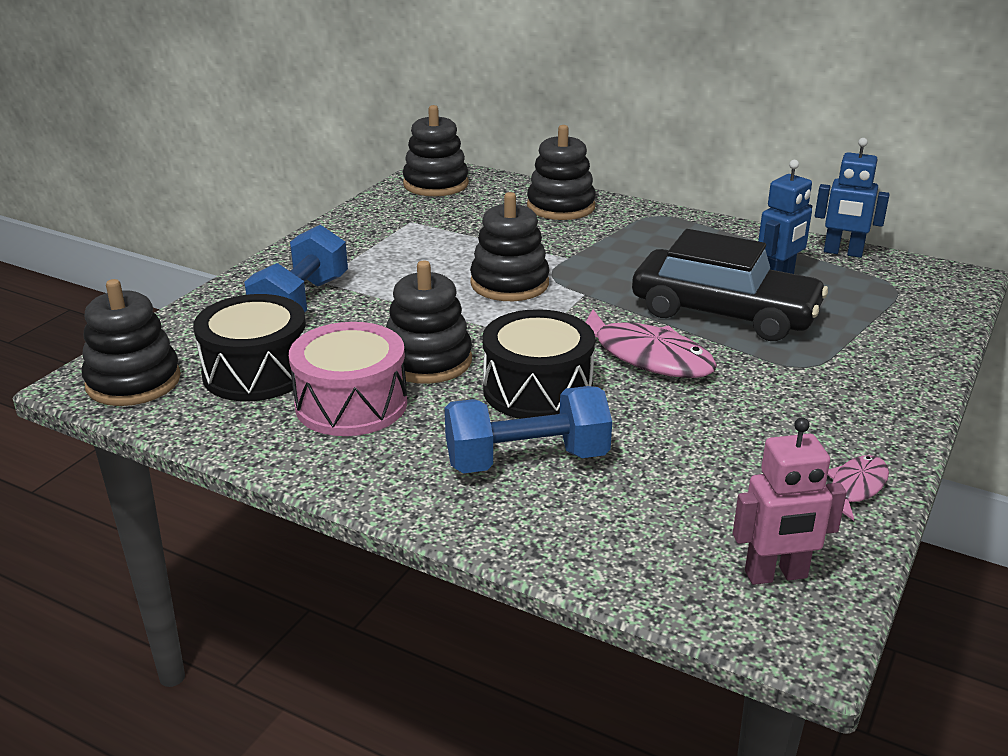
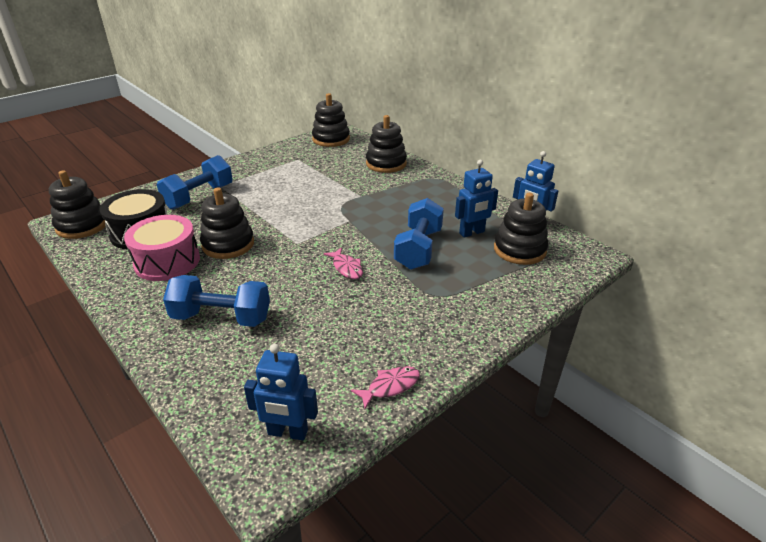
camera: 20 degrees right, 5 degrees up
(509, 284) = (314, 206): black stacking toy -> black stacking toy (519, 250)
(537, 390) = (268, 275): black drum -> none
(646, 357) = (346, 268): pink fish -> pink fish, size x0.55
(724, 313) = (418, 249): black car -> blue dumbbell
(776, 575) = (287, 432): pink robot -> blue robot

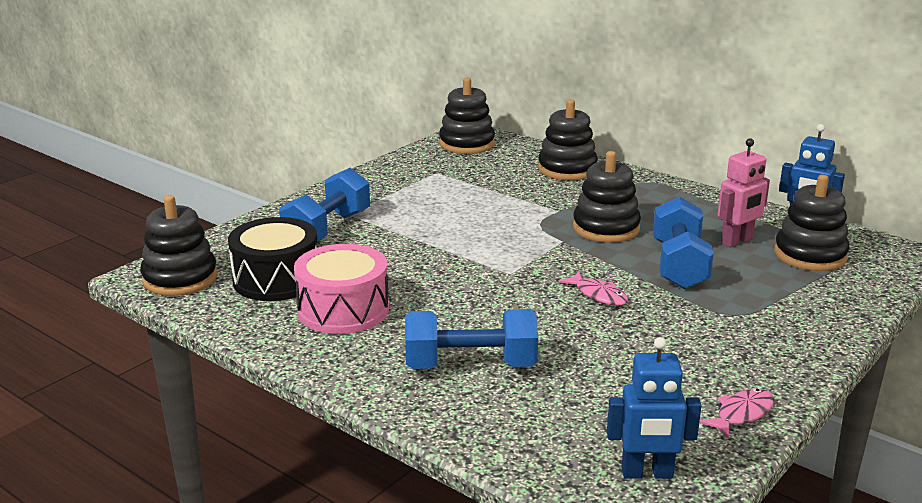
camera: 10 degrees left, 10 degrees down
(228, 244) = (414, 282): black stacking toy -> black stacking toy (606, 228)
(472, 233) = (737, 241): blue robot -> pink robot

